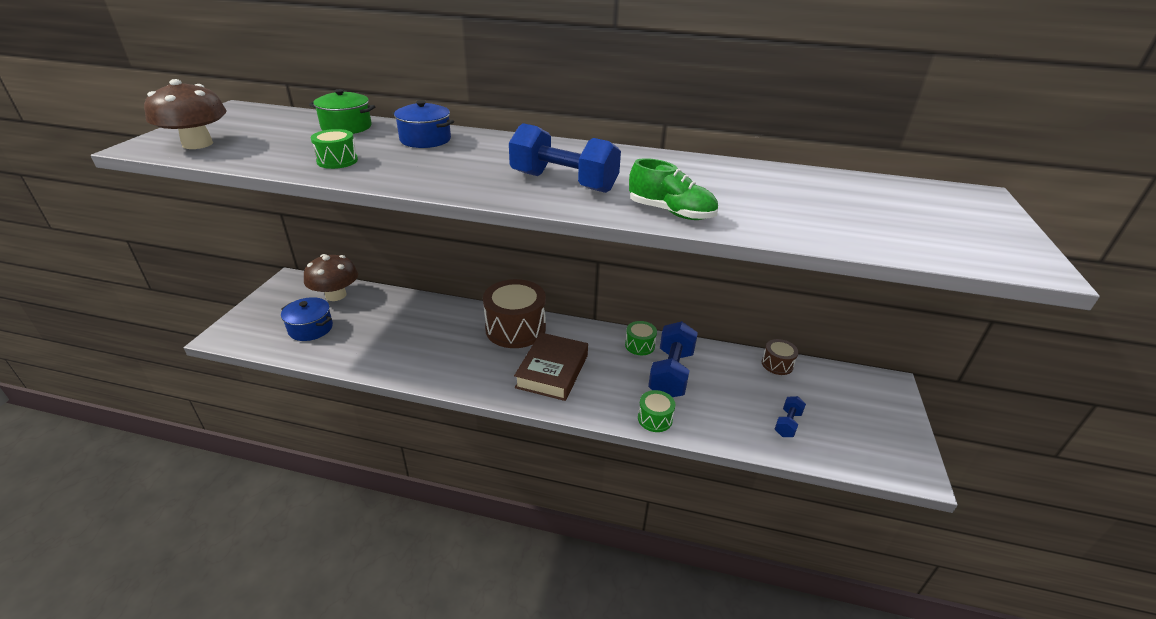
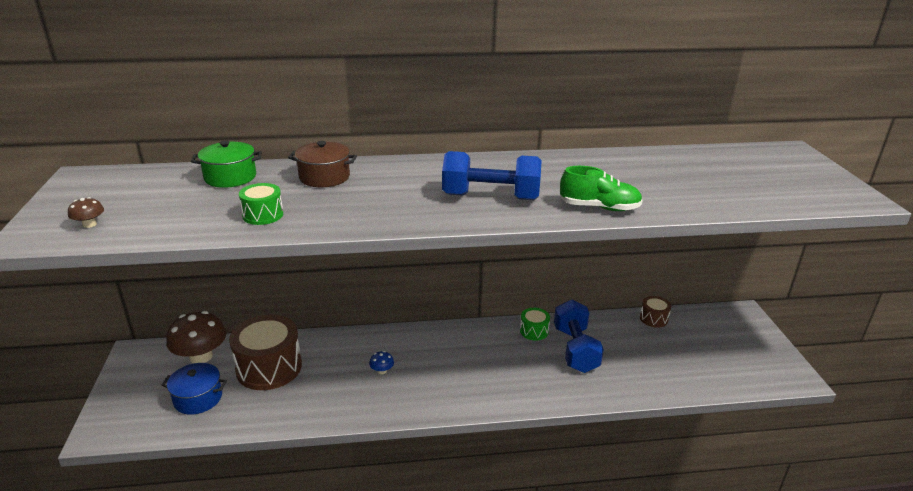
camera: 20 degrees left, 5 degrees down
(197, 144) = (89, 224): brown mushroom -> brown mushroom, size x0.43
(425, 140) = (324, 177): blue pot -> brown pot
(473, 345) = (382, 371): none -> blue mushroom
(515, 329) = (412, 344): brown drum -> brown drum (269, 367)
(552, 371) = (472, 375): brown book -> none
(655, 419) = (586, 393): green drum -> none
(787, 424) = (689, 366): blue dumbbell -> none

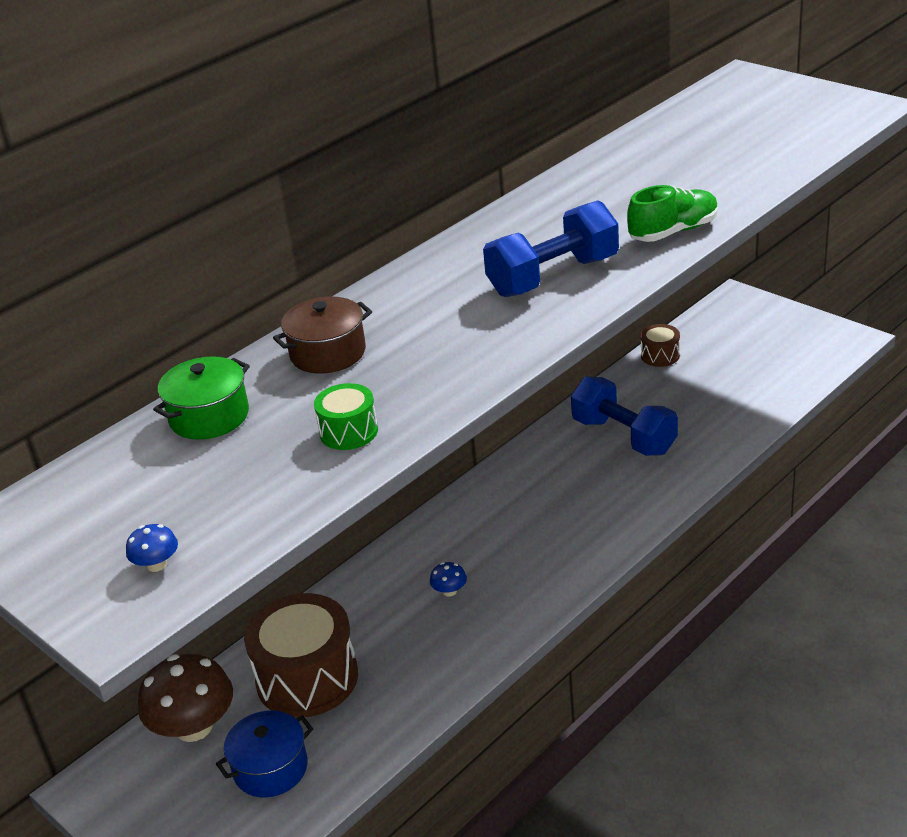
camera: 35 degrees left, 5 degrees up
(89, 224) = (156, 564): brown mushroom -> blue mushroom
(534, 331) = (557, 443): green drum -> none

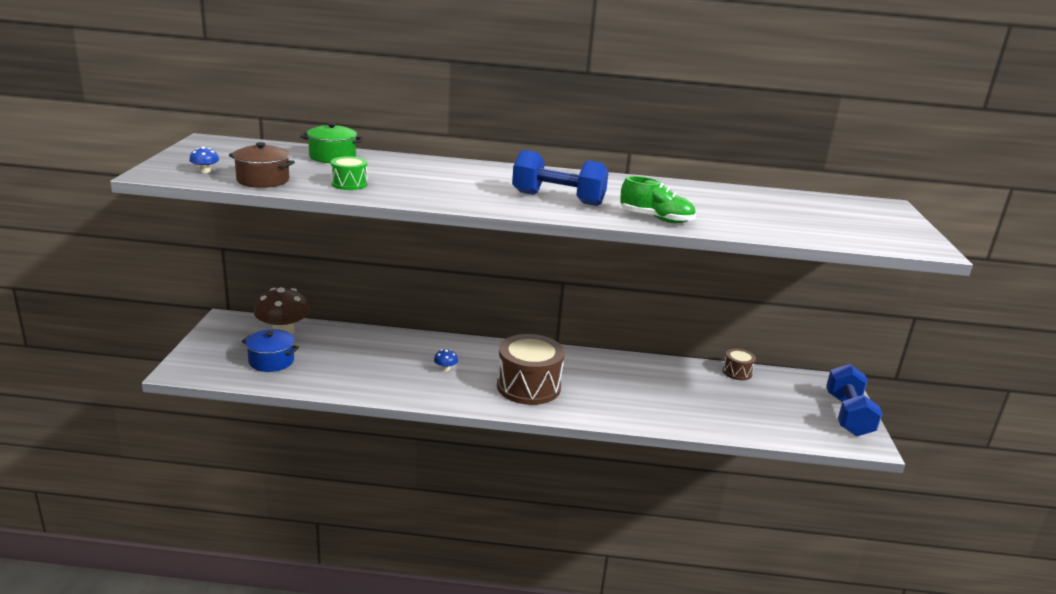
camera: 45 degrees right, 10 degrees down
(307, 678) = (342, 349): brown drum -> brown drum (528, 386)
(328, 353) = (414, 167): brown pot -> brown pot (263, 180)
(624, 436) = (643, 383): blue dumbbell -> blue dumbbell (848, 415)

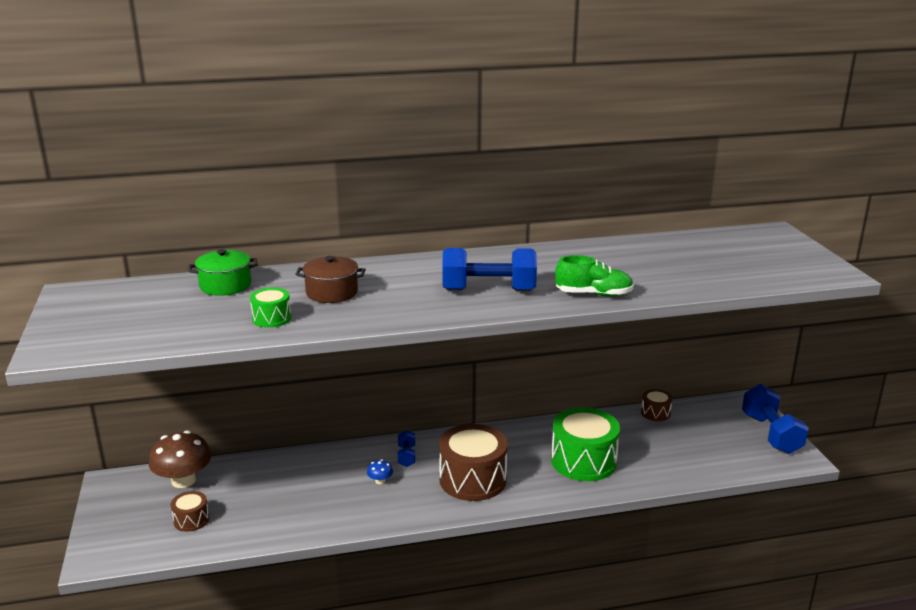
camera: 15 degrees left, 0 degrees up
(205, 171) = (104, 336): blue mushroom -> none
(263, 180) = (177, 334): brown pot -> brown pot (332, 292)
(271, 361) = (191, 520): blue pot -> brown drum
(480, 355) = (406, 456): none -> blue dumbbell
(642, 395) = (583, 461): none -> green drum

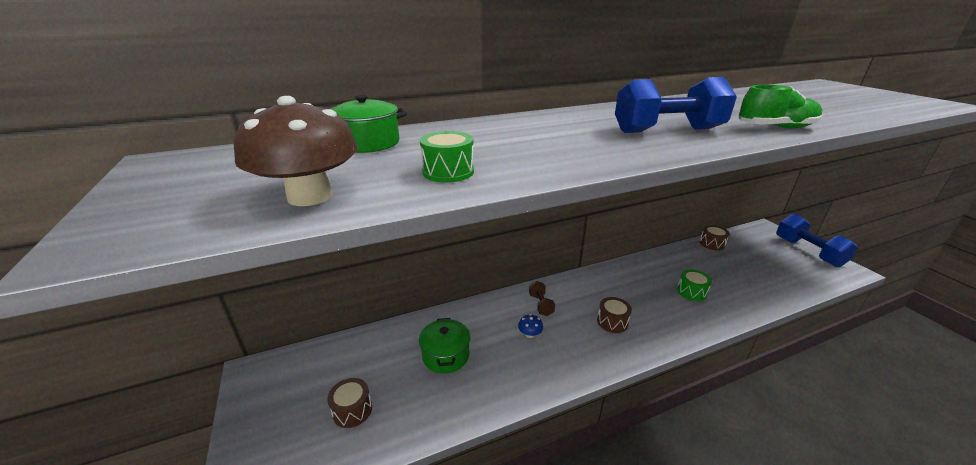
camera: 10 degrees left, 5 degrees up
(183, 480) = (334, 359): brown mushroom -> brown mushroom (310, 196)
(289, 489) = (446, 355): none -> green pot
(332, 292) = (500, 142): brown pot -> none
(406, 456) = (541, 305): blue dumbbell -> brown dumbbell
(473, 479) = (612, 322): brown drum -> brown drum, size x0.48
(583, 461) = (691, 292): green drum -> green drum, size x0.48

